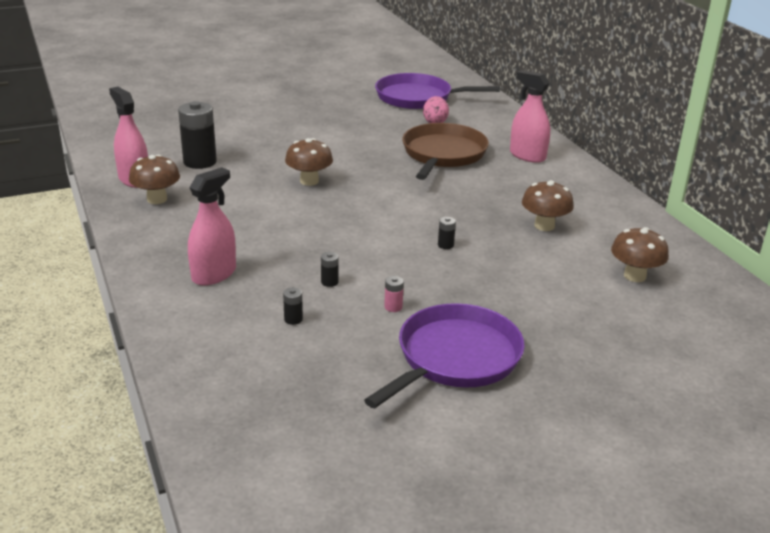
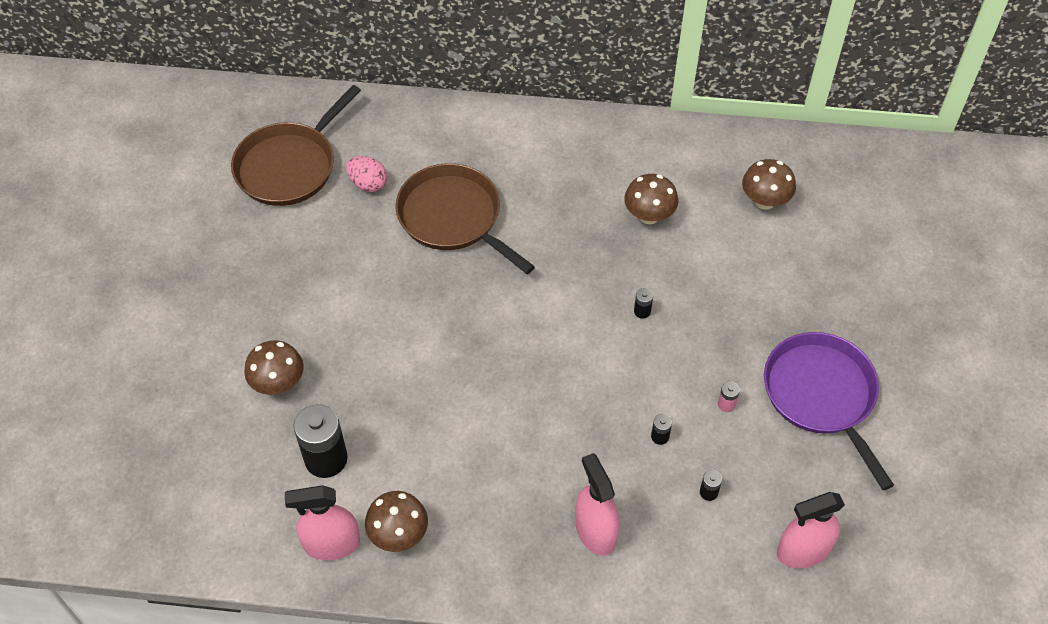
camera: 60 degrees left, 25 degrees up
(309, 181) = (442, 368): brown mushroom -> brown mushroom (278, 383)
(417, 97) = (289, 166): purple pan -> brown pan
(527, 156) = (502, 148): pink spray bottle -> pink spray bottle (803, 551)

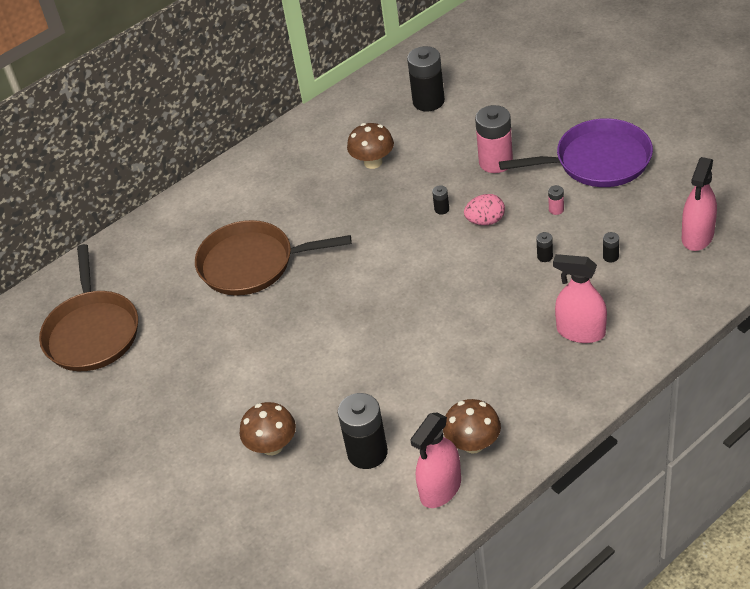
camera: 40 degrees left, 10 degrees down
(368, 184) = (165, 295): pink egg -> pink egg (485, 221)
(740, 311) = (495, 162): none -> pink battery
(764, 201) = (428, 101): brown mushroom -> black battery
(821, 395) = (598, 161): purple pan -> purple pan turned 150 degrees clockwise

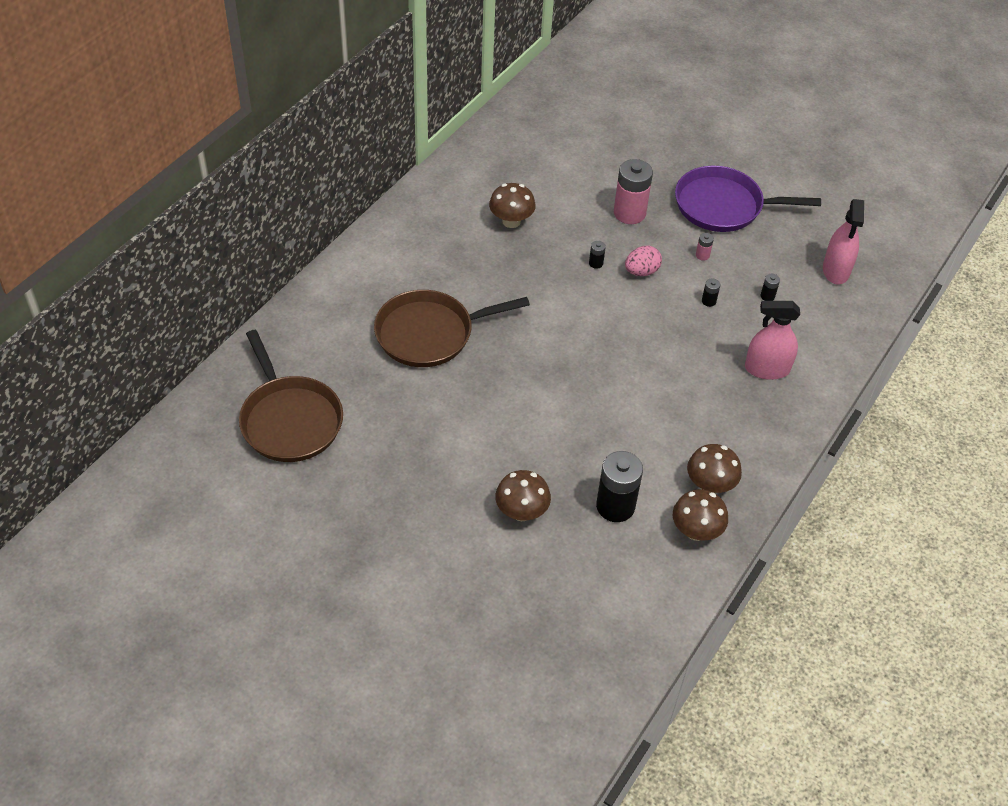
camera: 25 degrees left, 5 degrees up
(428, 101) = (542, 157): black battery -> none
(440, 489) = (696, 531): pink spray bottle -> brown mushroom
(598, 161) = (723, 206): purple pan -> purple pan turned 150 degrees counterclockwise

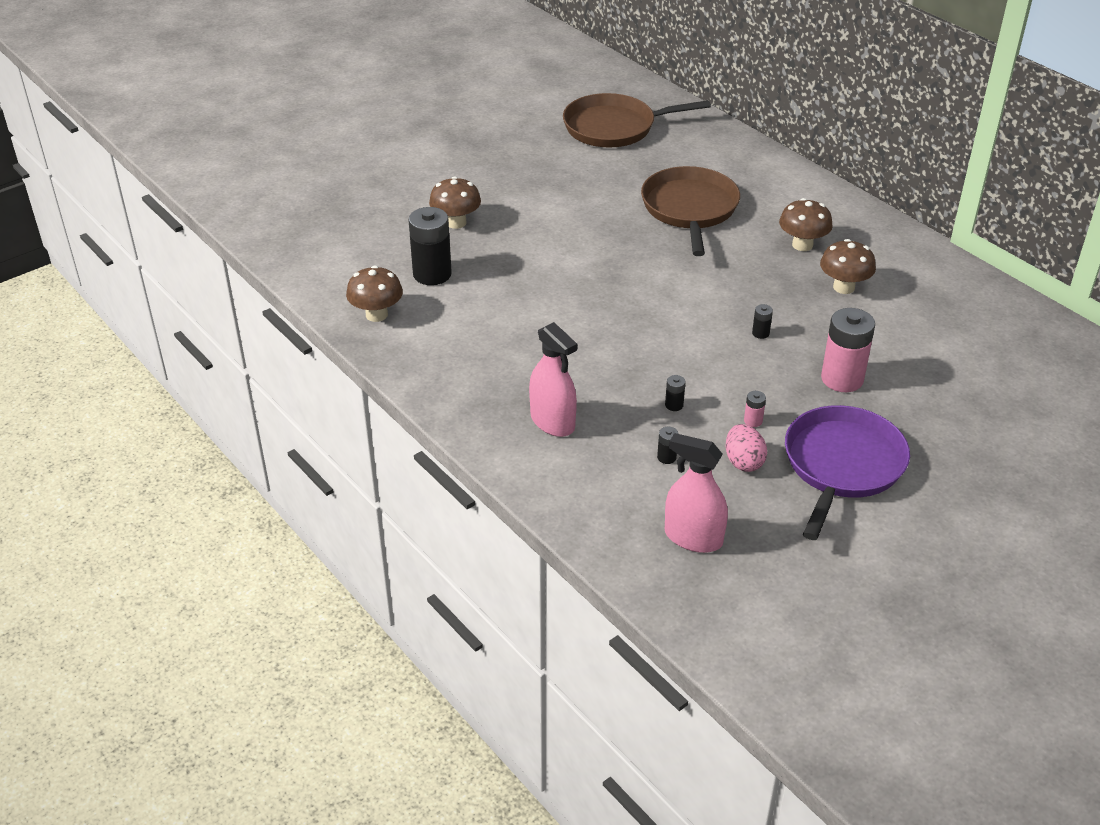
camera: 110 degrees right, 10 degrees down
(641, 271) = (738, 364): pink egg -> pink egg (743, 462)
(710, 485) = (422, 337): brown mushroom -> brown mushroom (802, 245)
(766, 369) = (552, 422): pink spray bottle -> pink spray bottle turned 120 degrees clockwise

